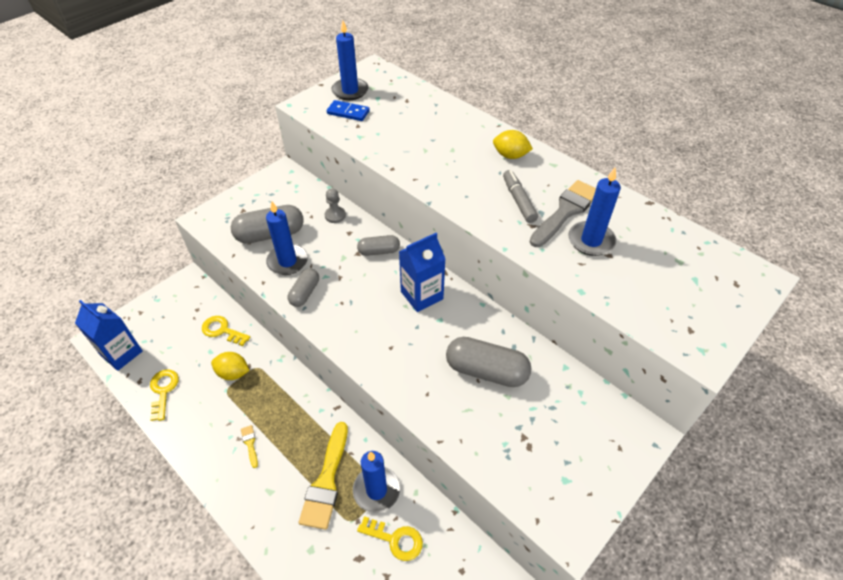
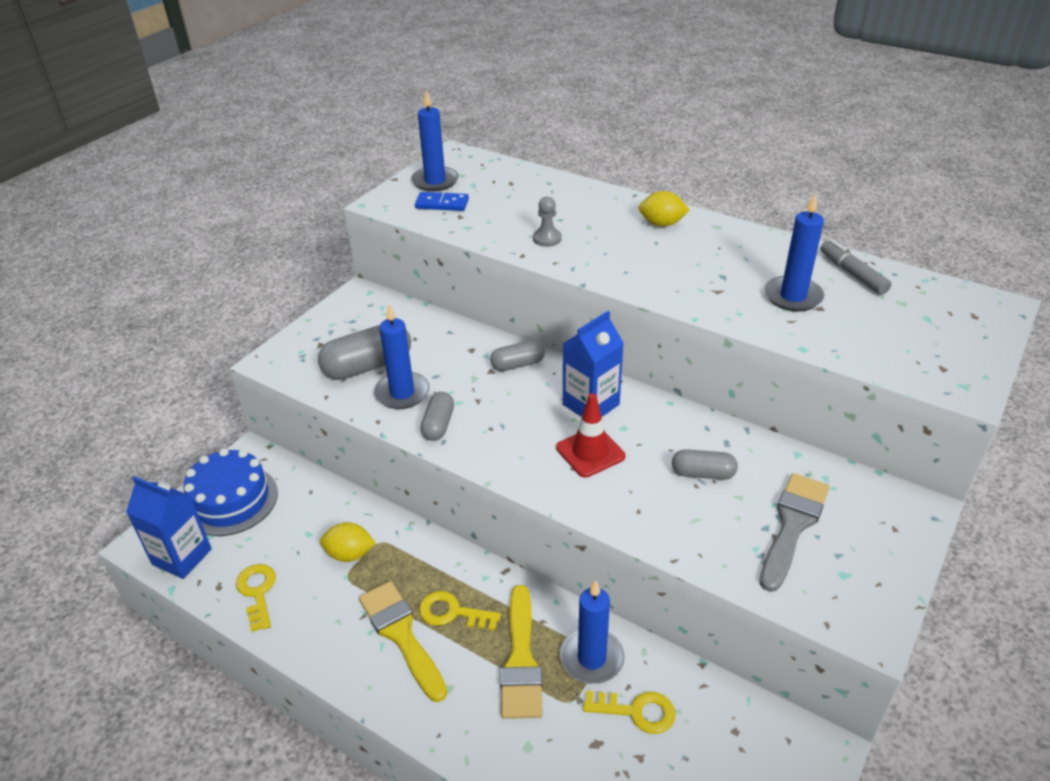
camera: 10 degrees left, 10 degrees down
(166, 315) = (231, 500): none -> blue cake
(222, 330) = (317, 506): yellow key -> yellow key (452, 613)
(250, 444) = (401, 635): yellow brush -> yellow brush, size x2.32
(335, 215) = (446, 333): grey pawn -> grey pawn (547, 239)
(408, 336) = (590, 452): none -> red traffic cone
(486, 371) = (703, 473): grey capsule -> grey capsule, size x0.59
(518, 201) = (691, 268): grey marker -> grey marker (852, 274)
(565, 211) = (751, 271): grey brush -> grey brush (792, 525)

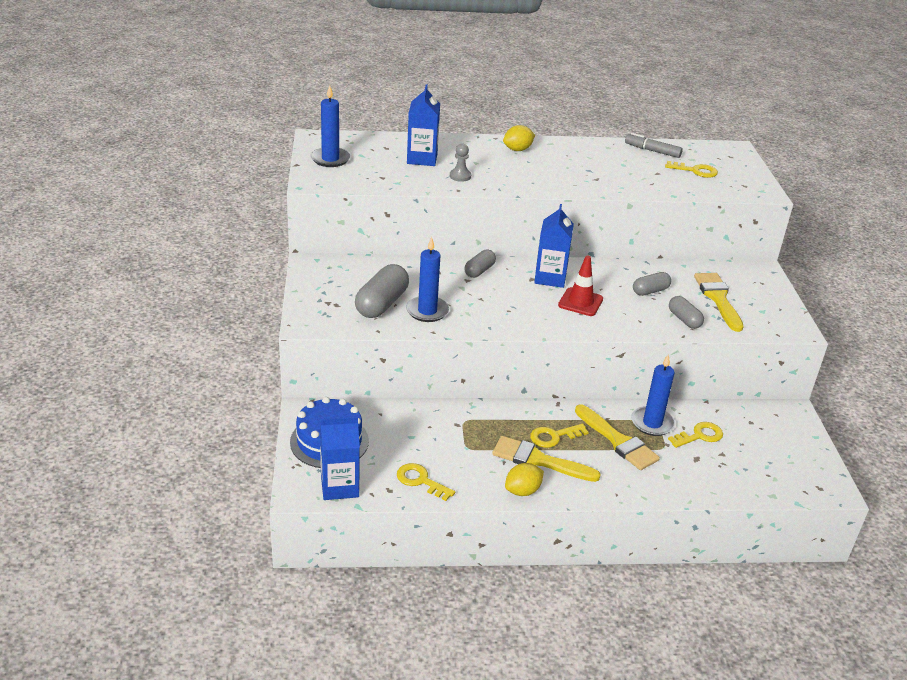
camera: 40 degrees left, 5 degrees down
(349, 554) = (454, 435): yellow lemon -> yellow lemon (522, 491)
(438, 425) = (475, 320): grey capsule -> grey capsule (684, 320)
(442, 204) = (358, 172): blue domino -> none
(532, 206) = (422, 159): none -> blue carton
(792, 525) = (718, 299): grey brush -> yellow brush
(793, 296) = (638, 171): blue candle -> none
(885, 321) = (695, 171): none -> yellow key

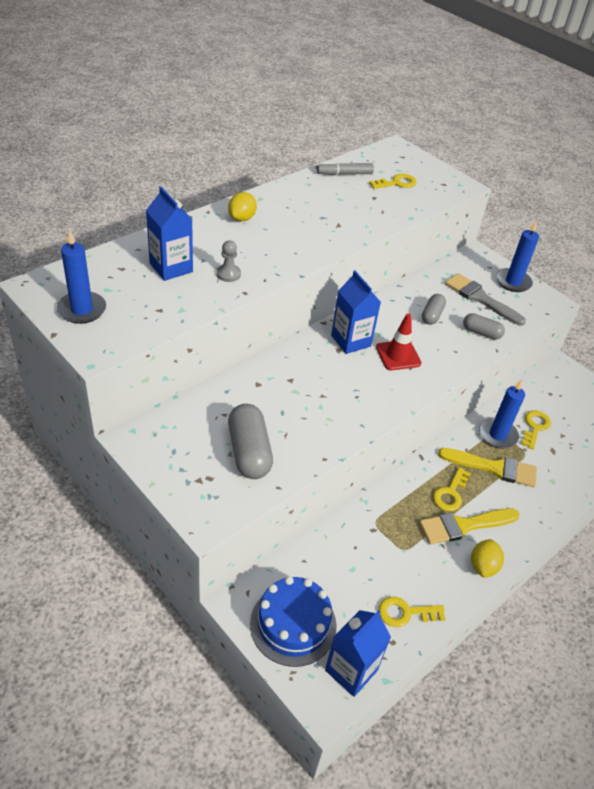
camera: 40 degrees left, 10 degrees up
(427, 311) = (295, 437): blue candle -> blue candle (513, 282)
(479, 271) = (290, 363): grey capsule -> none
(718, 299) = (480, 298): yellow brush -> grey brush

